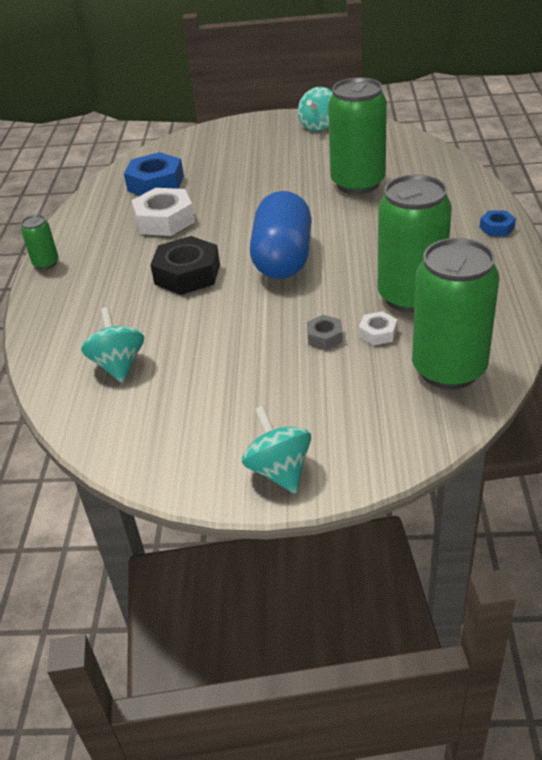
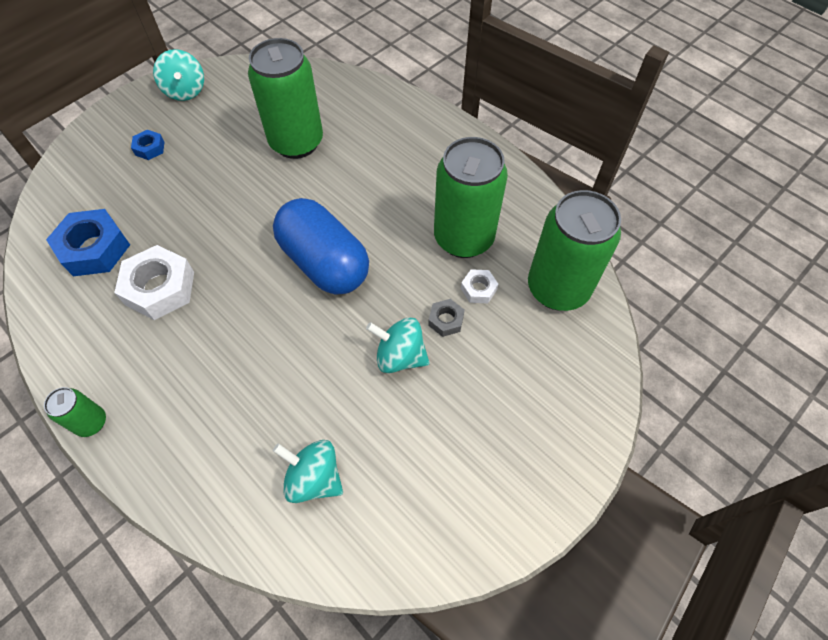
camera: 50 degrees left, 20 degrees up
(187, 274) = (258, 335): black nut -> none
(279, 470) = (552, 468): turquoise spinning top -> turquoise spinning top (400, 356)
(496, 228) = (451, 132): blue nut -> blue nut (150, 148)

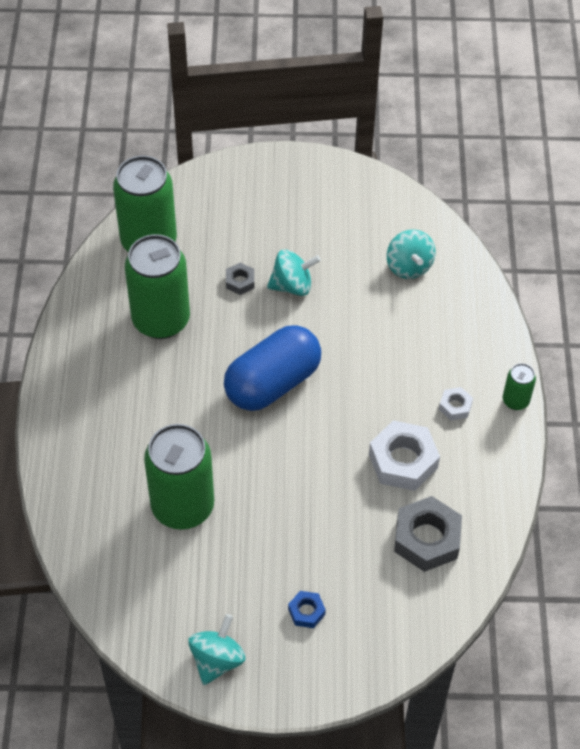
camera: 135 degrees left, 5 degrees down
(94, 249) = (426, 539): blue nut -> grey nut
(324, 263) = (272, 383): blue capsule -> blue capsule turned 45 degrees clockwise
(400, 356) = (292, 285): turquoise spinning top -> turquoise spinning top turned 75 degrees counterclockwise
(478, 289) = (196, 282): white nut -> white nut (455, 406)

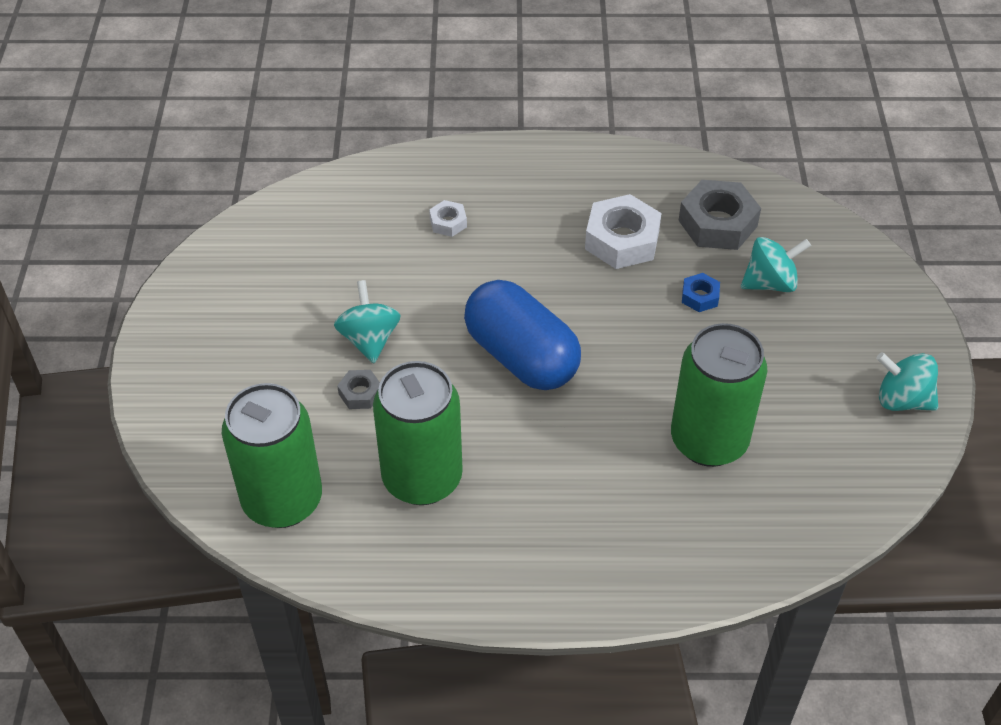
camera: 90 degrees left, 5 degrees down
(306, 612) = (825, 322): blue nut -> blue nut (700, 296)
(409, 266) = (345, 229): turquoise spinning top -> turquoise spinning top (770, 283)
(455, 406) = (546, 196): white nut -> white nut (448, 222)
(515, 401) = (536, 149): green can -> none

